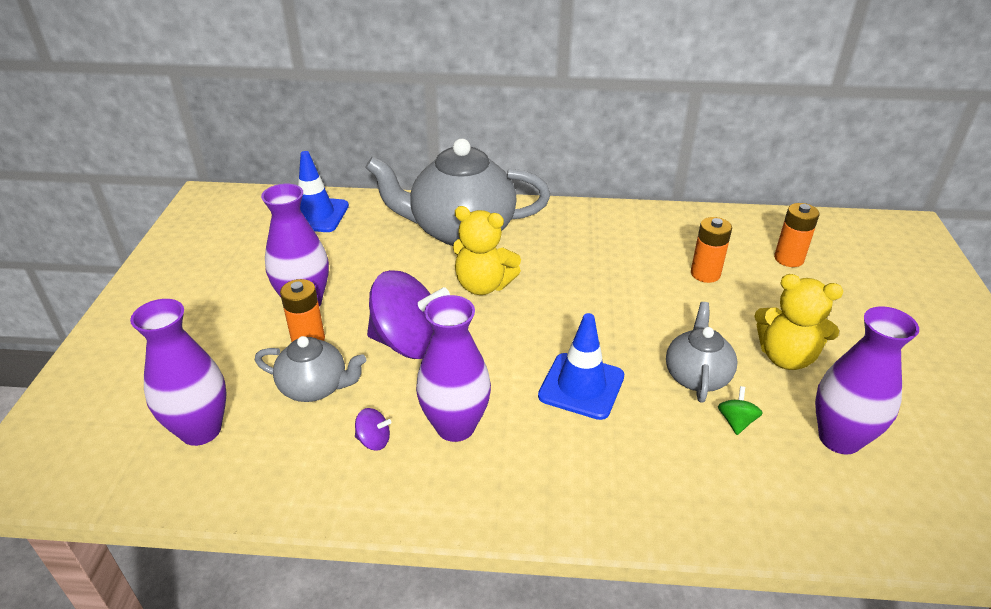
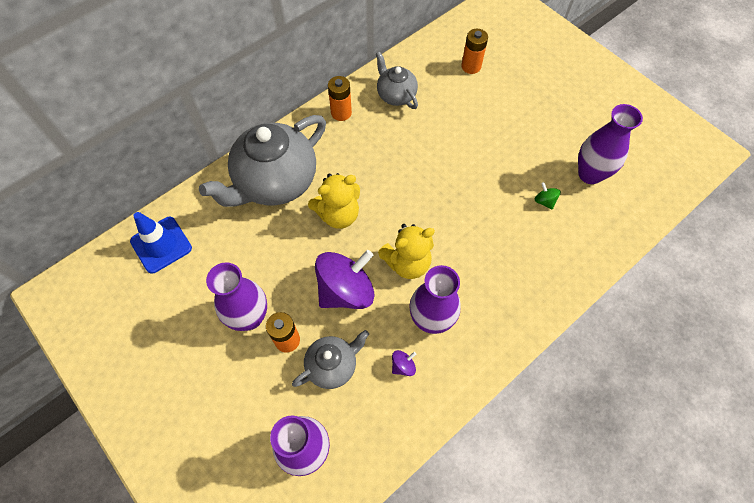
camera: 45 degrees left, 25 degrees up
(581, 386) = (461, 240): blue traffic cone -> none
(697, 376) = (504, 187): grey teapot -> grey teapot (396, 95)
(705, 274) = (442, 110): orange battery -> orange battery (341, 113)
(786, 357) = (529, 141): yellow teddy bear -> yellow teddy bear (407, 263)

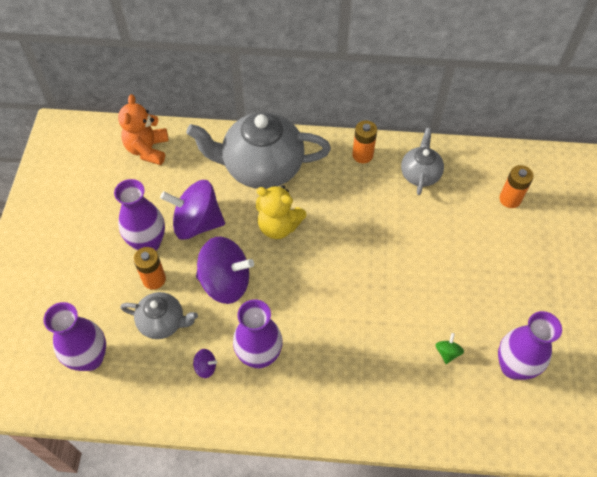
camera: 45 degrees right, 5 degrees down
(161, 245) = (148, 149): blue traffic cone -> orange teddy bear
(272, 267) = (197, 223): none -> purple spinning top
(407, 263) = (288, 302): yellow teddy bear -> none

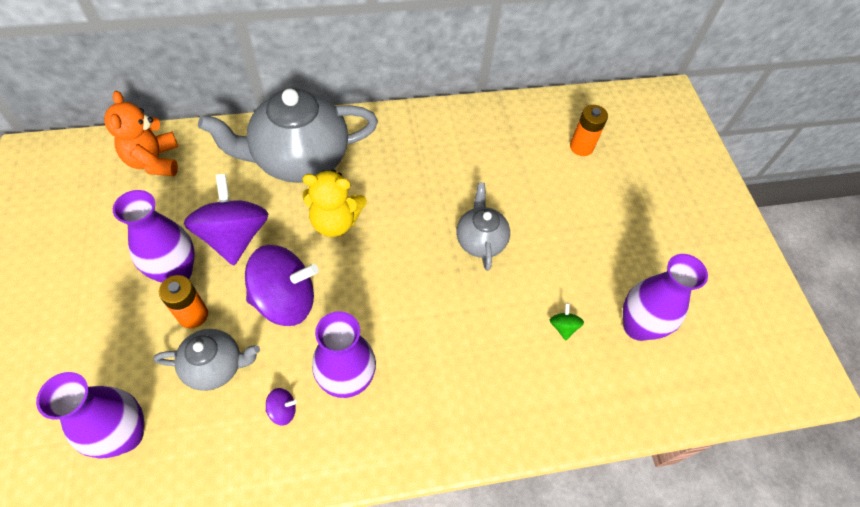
camera: 20 degrees left, 0 degrees up
(197, 223) = (234, 236): purple spinning top -> purple spinning top turned 90 degrees clockwise
(362, 155) = (412, 126): orange battery -> none
(420, 174) = (480, 137): grey teapot -> grey teapot (480, 240)

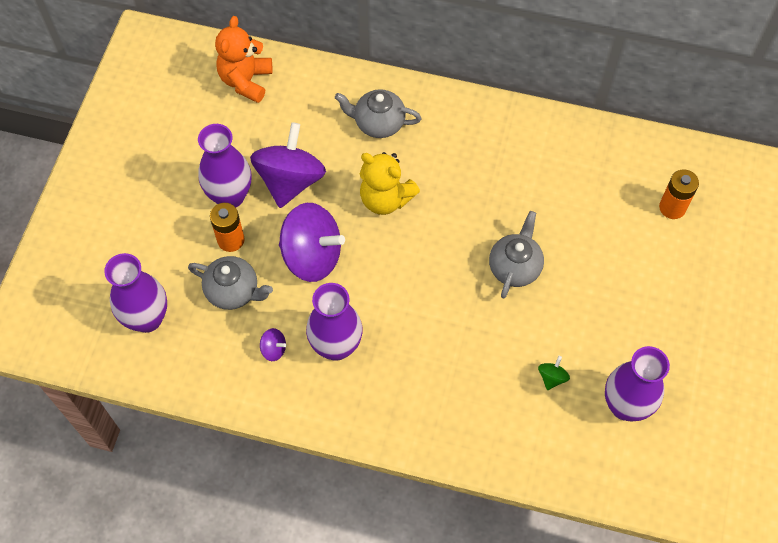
camera: 30 degrees right, 5 degrees up
(299, 159) = (378, 123): grey teapot -> grey teapot, size x0.52

